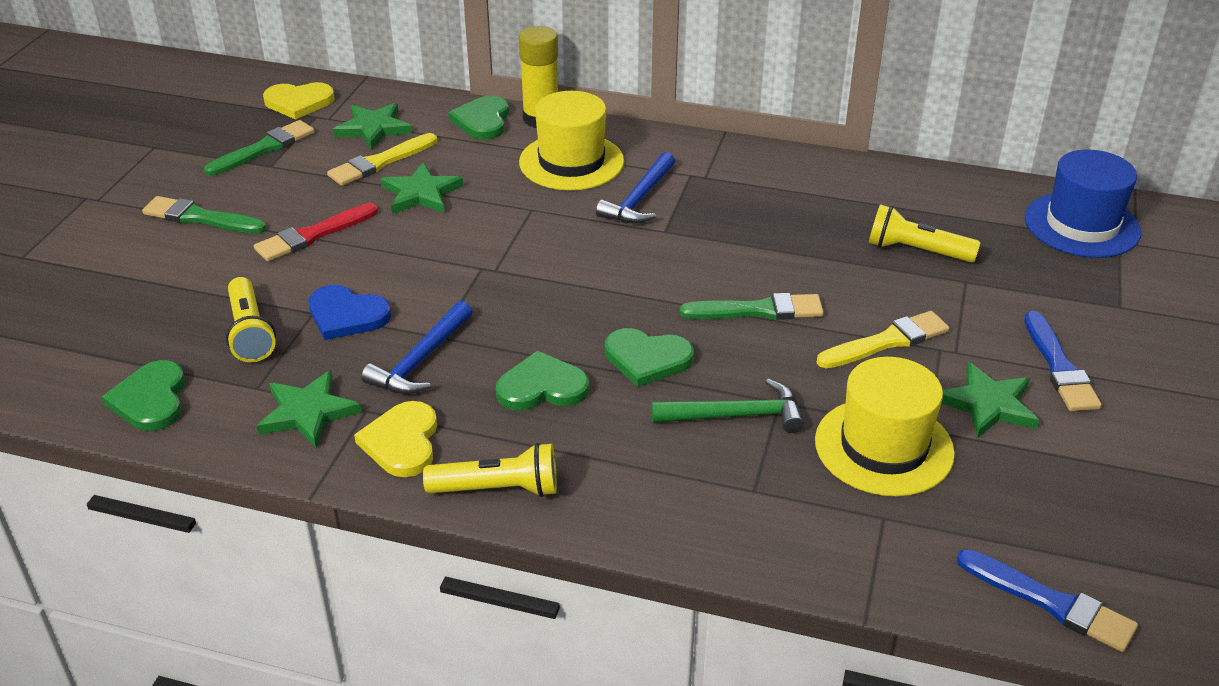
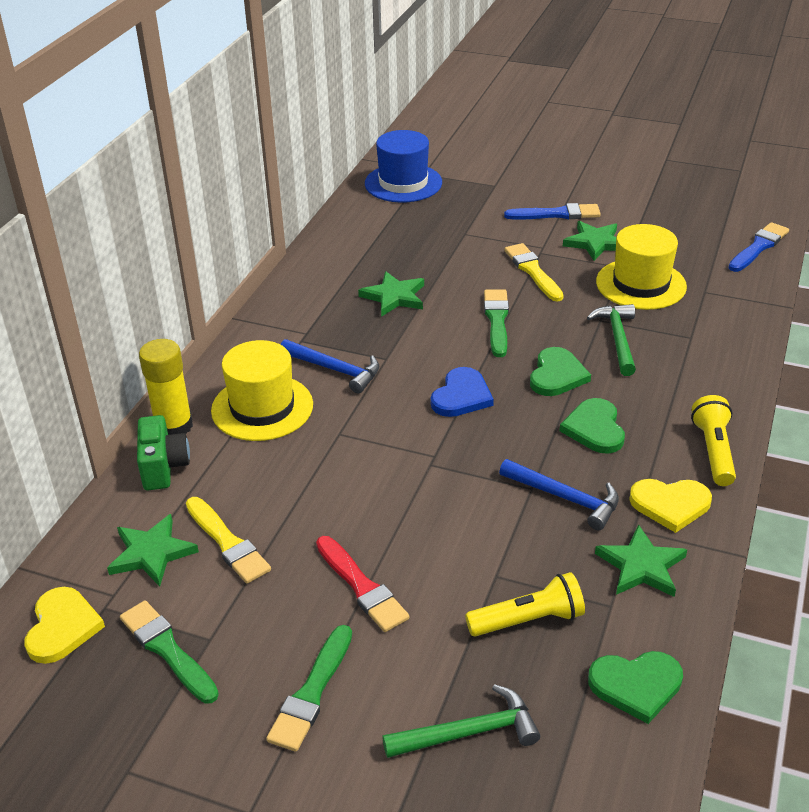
camera: 85 degrees left, 0 degrees up
(132, 299) = (469, 732): none -> green hammer
(346, 315) = (501, 550): blue heart -> blue heart (461, 396)
(421, 193) = (297, 508): green star -> green star (394, 297)
(482, 121) = (163, 467): green heart -> green camera
(916, 251) = (427, 247): yellow flashlight -> none

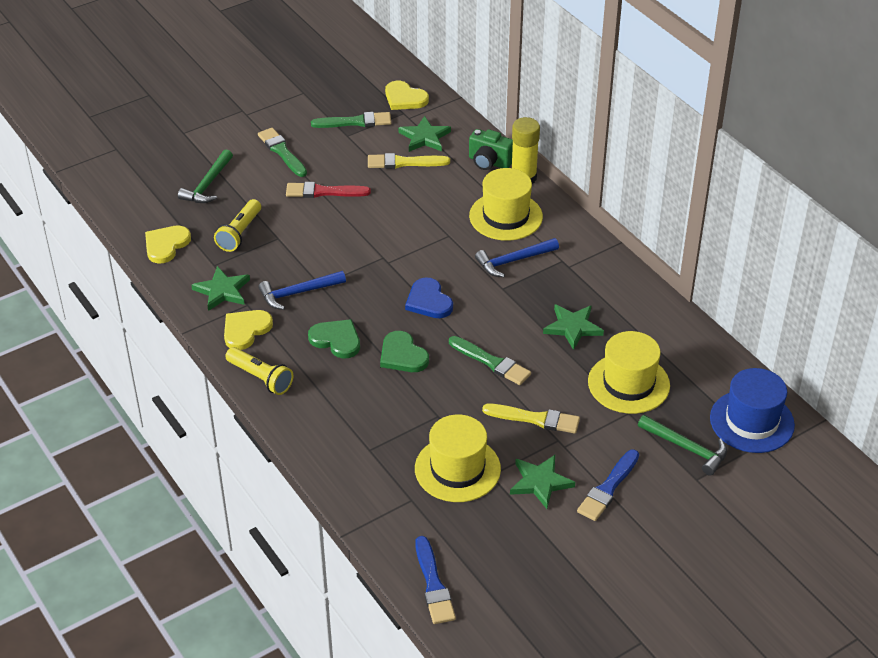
camera: 125 degrees right, 5 degrees up
(431, 245) = (628, 383): none -> yellow hat
(617, 339) = (407, 410): green hammer -> green hammer (687, 448)
(636, 685) = (166, 245): green heart -> yellow heart

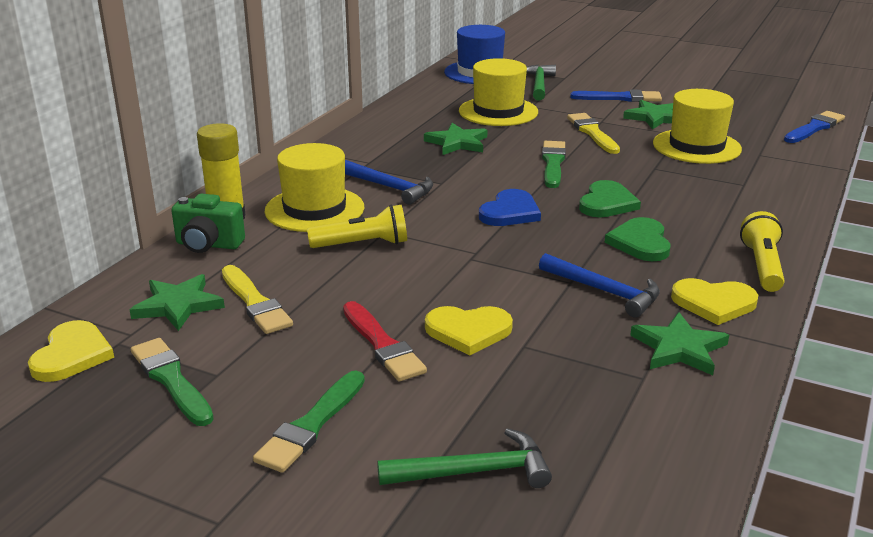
camera: 120 degrees left, 15 degrees down
(166, 245) = (664, 446): yellow heart -> yellow heart (468, 331)
(240, 233) = (552, 383): yellow flashlight -> yellow flashlight (362, 244)
(489, 162) = (208, 245): green camera -> green camera turned 105 degrees clockwise

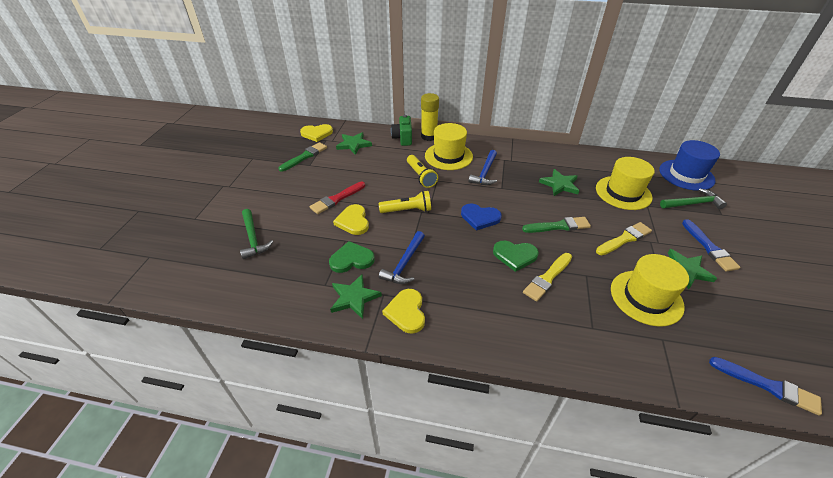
camera: 75 degrees right, 15 degrees up
(255, 303) = (360, 161): yellow brush -> yellow brush (547, 278)
(311, 425) = (280, 193): green brush -> none
(640, 242) = (468, 275): green heart -> green heart (351, 259)
(762, 266) = (463, 337): yellow flashlight -> yellow flashlight (407, 210)

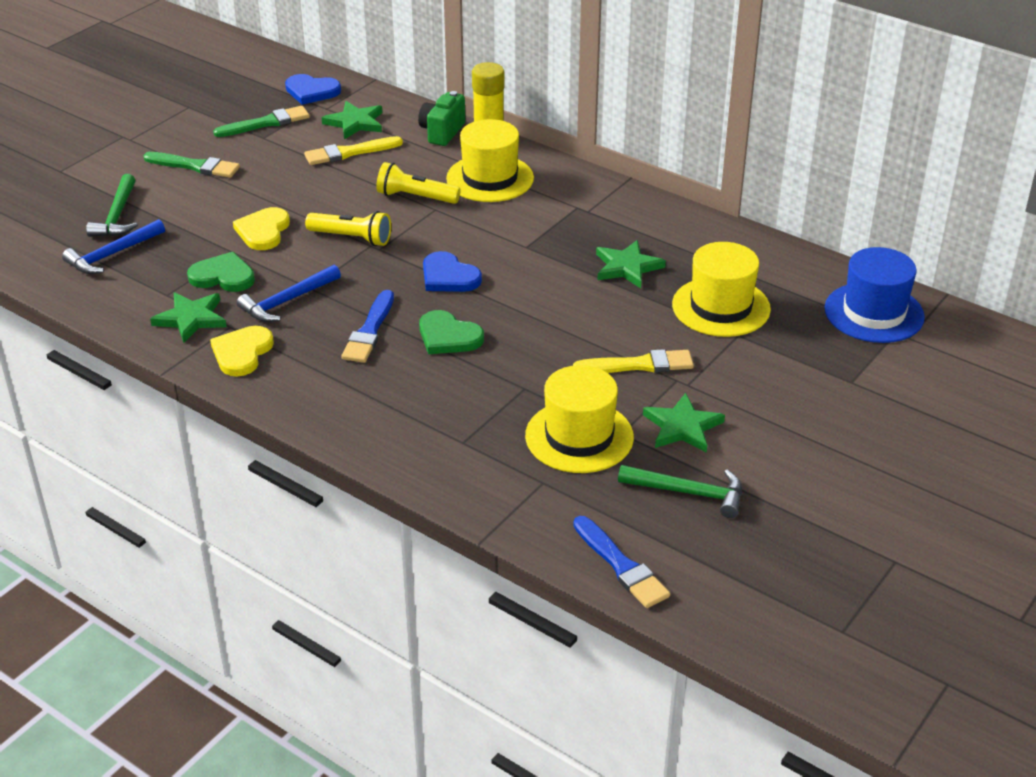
camera: 25 degrees right, 5 degrees down
(317, 133) = (311, 91): yellow heart -> blue heart
(337, 199) = (264, 196): red brush -> none
(421, 176) = (416, 197): yellow flashlight -> yellow flashlight turned 105 degrees clockwise
(485, 173) = (523, 218): blue hammer -> blue hammer (112, 255)
(547, 278) = (465, 374): yellow brush -> yellow brush (349, 152)
(558, 226) = (556, 320): green brush -> green brush (195, 166)
(693, 203) = (822, 354): green hammer -> green hammer (689, 493)
(709, 247) = (762, 414): blue brush -> blue brush (369, 331)

